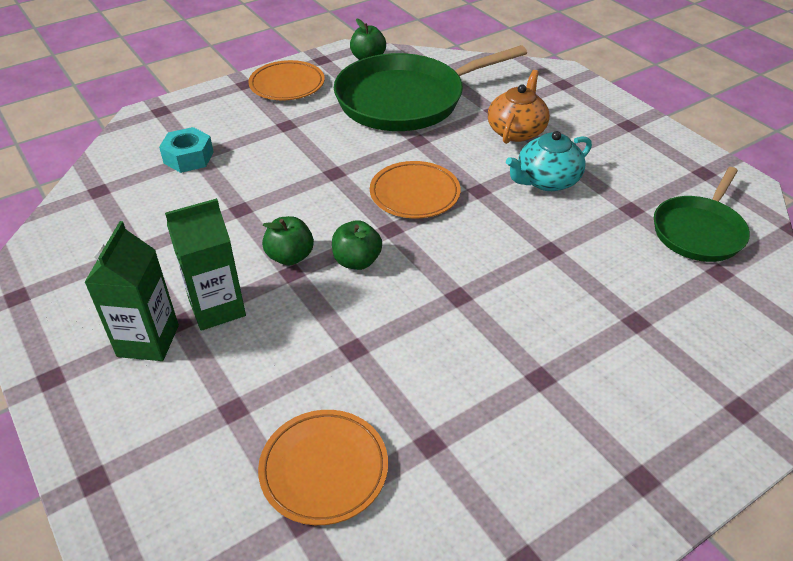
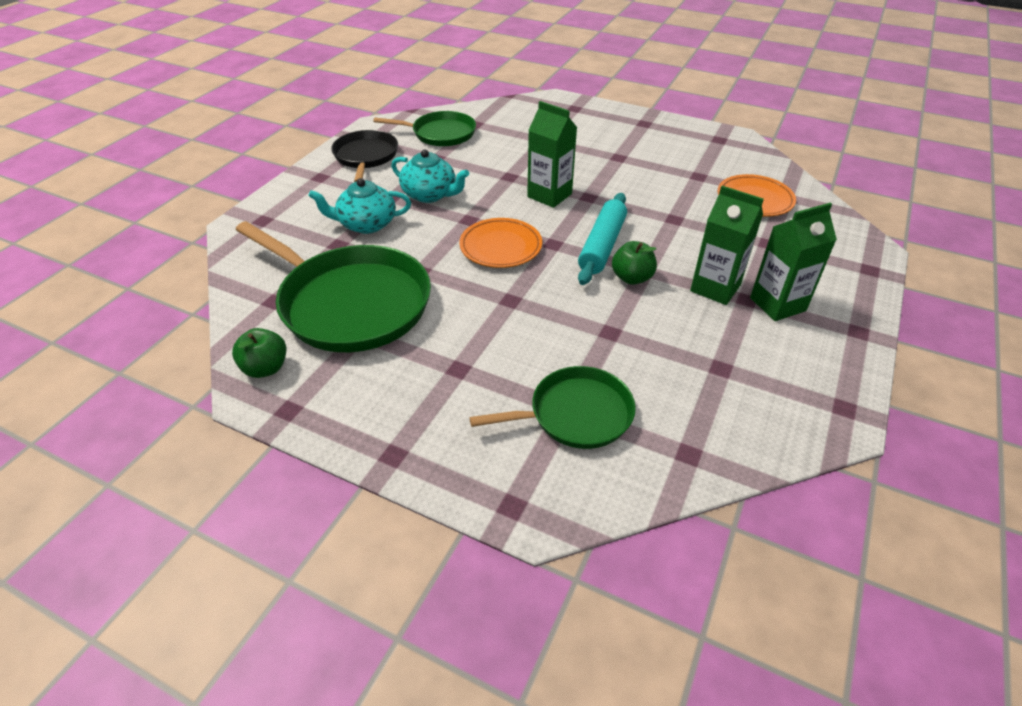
camera: 120 degrees left, 0 degrees up
(188, 157) = (575, 414): turquoise nut -> green pan
(287, 85) = (372, 411): orange plate -> none
(357, 261) = (602, 246): green apple -> turquoise rolling pin
(484, 265) = (549, 195): none -> green carton
(516, 131) = (366, 224): orange teapot -> turquoise teapot
(660, 161) = (366, 157): none -> black pan

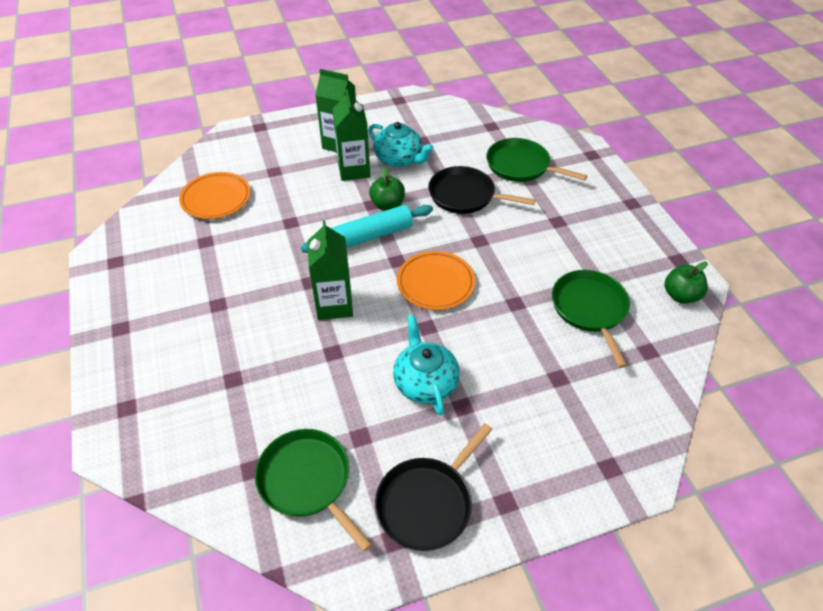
camera: 135 degrees left, 5 degrees up
(350, 303) = (590, 309): green pan -> green pan, size x0.58
(366, 224) = (515, 385): turquoise teapot -> turquoise teapot (399, 159)
(581, 333) = (465, 195): none -> black pan

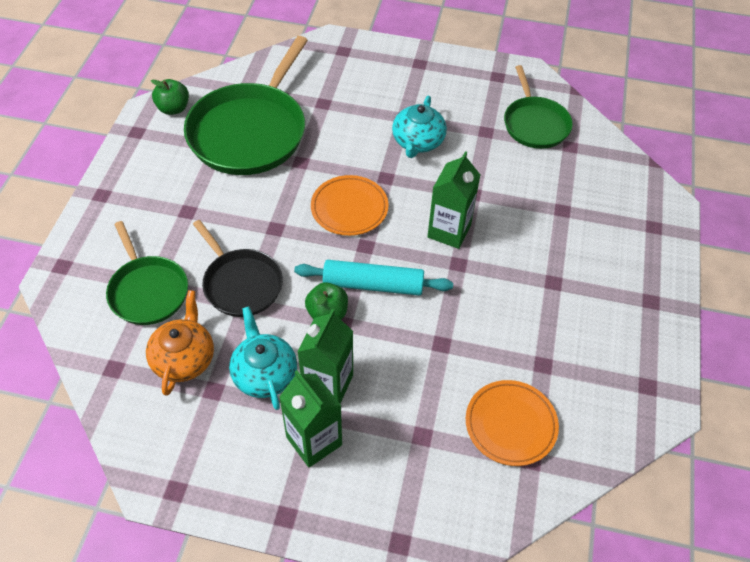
camera: 150 degrees left, 5 degrees up
(427, 503) = (466, 82): black pan -> none
(456, 146) = (184, 358): none -> orange teapot
(590, 309) = (250, 131): green pan -> green pan, size x1.72

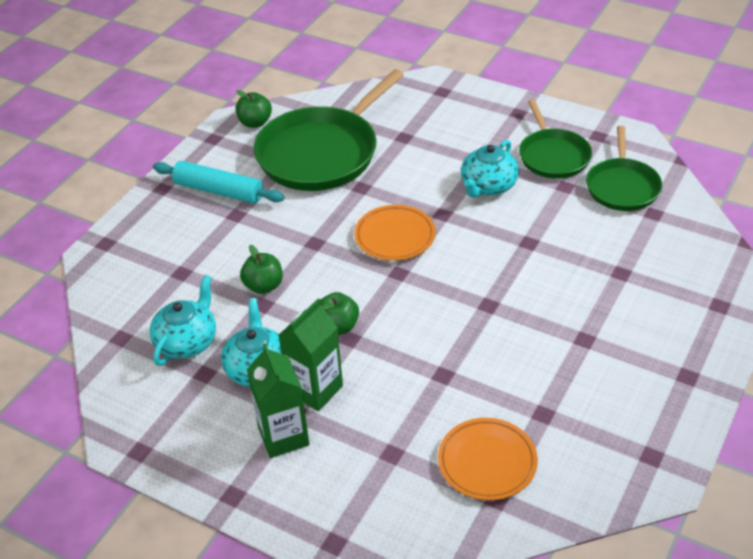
camera: 20 degrees right, 10 degrees down
(147, 291) = (175, 277): green pan -> green pan (553, 156)
(184, 358) = (187, 341): orange teapot -> turquoise teapot
(241, 283) = (263, 286): black pan -> green apple
(373, 285) = (393, 309): turquoise rolling pin -> turquoise rolling pin (219, 191)
(449, 231) = (490, 273): green carton -> none

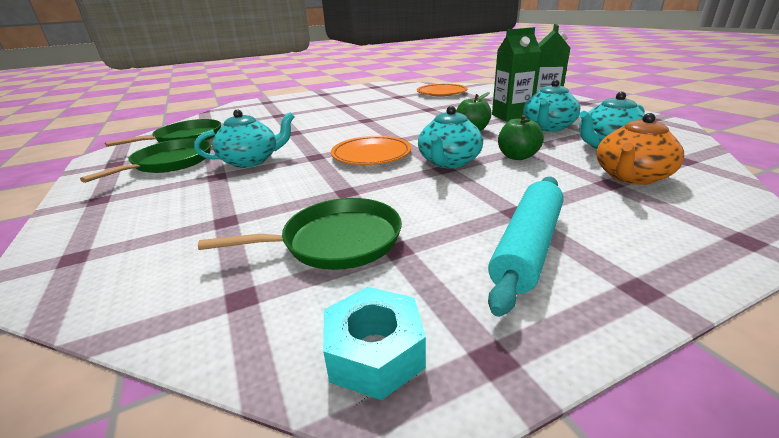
camera: 145 degrees left, 15 degrees down
(165, 289) = (631, 177): none -> orange teapot
(219, 191) = (527, 247): turquoise rolling pin -> turquoise rolling pin turned 60 degrees clockwise
(255, 123) = (375, 352): green apple -> turquoise nut
(317, 253) = (448, 162): none -> turquoise teapot
(322, 153) = (336, 241): green pan -> green pan, size x0.58

